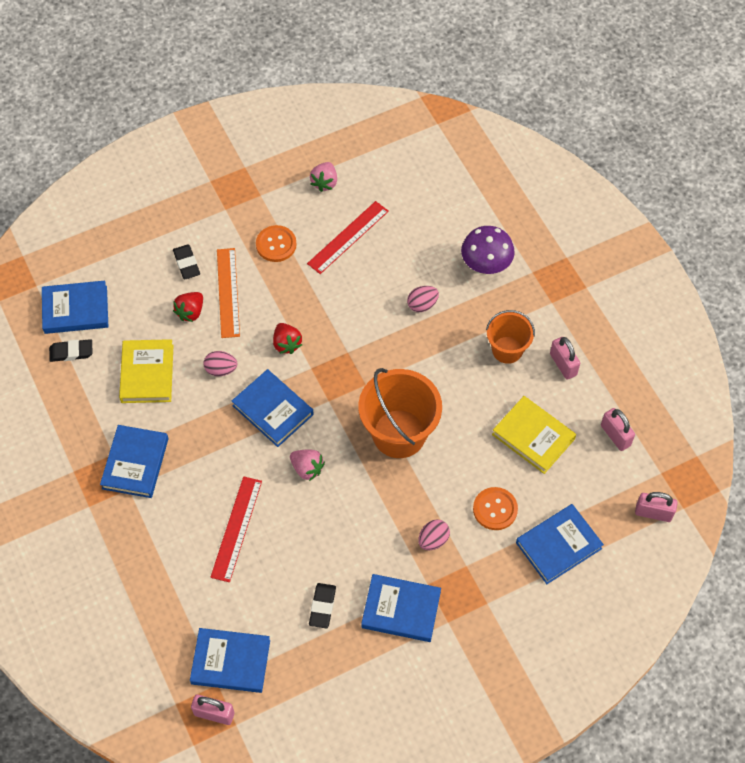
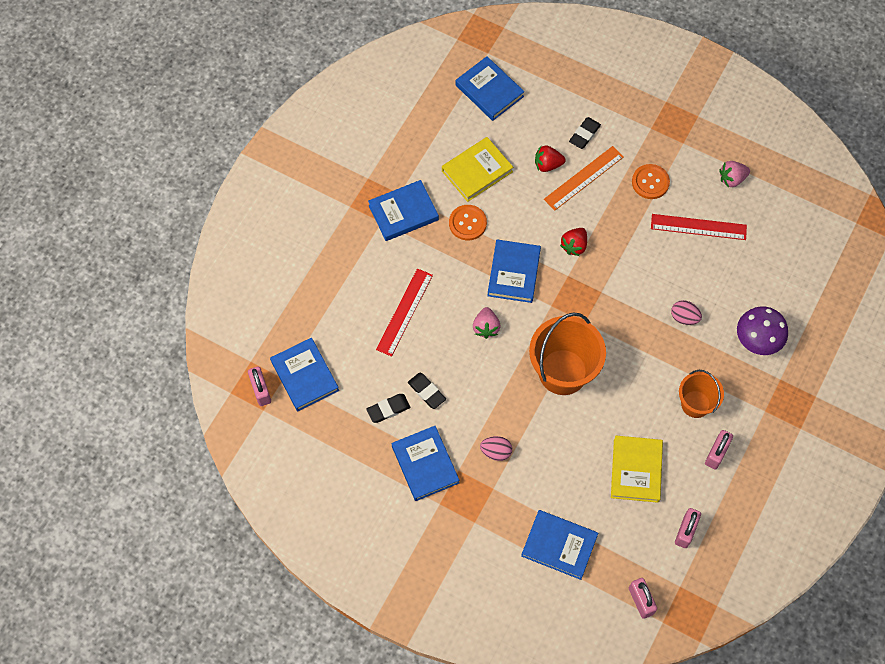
camera: 55 degrees right, 5 degrees up
(71, 352) = (455, 112): black eraser -> black eraser (426, 392)
(221, 369) = (518, 216): pink egg -> none
(236, 528) = (404, 312): red ruler -> red ruler turned 45 degrees counterclockwise
(495, 509) = (554, 480): orange button -> orange button (467, 223)

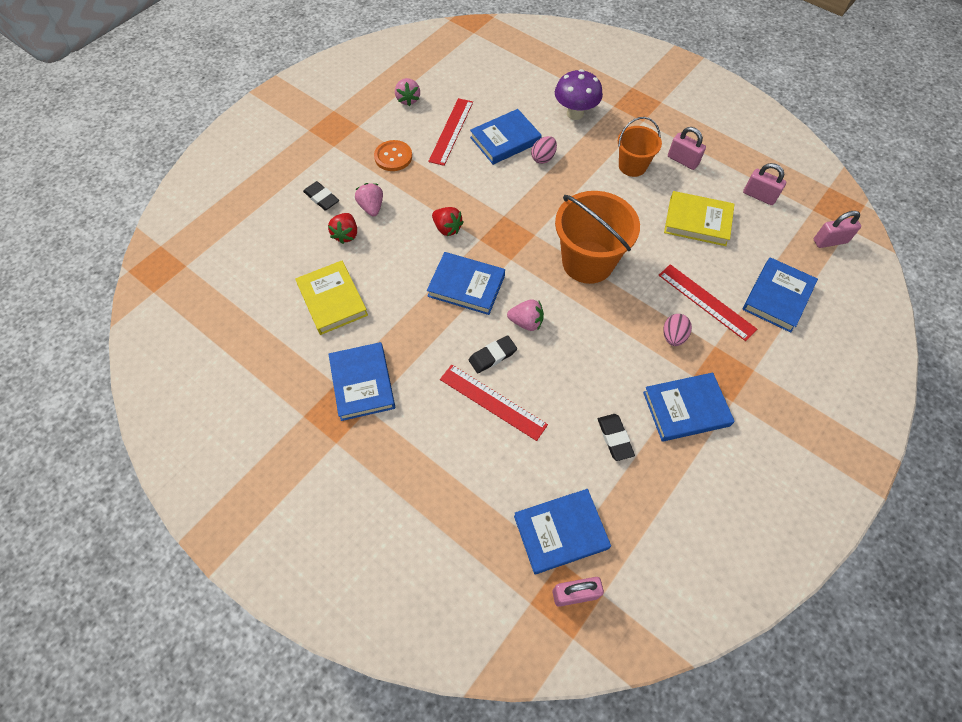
camera: 80 degrees left, 5 degrees down
(426, 392) = (596, 393): black eraser -> black eraser (492, 356)
(467, 223) = (395, 319): orange button -> none
(489, 91) = (235, 272): blue book -> blue book (505, 140)
(540, 480) = (706, 302): none -> red ruler
(584, 178) = (371, 207): orange ruler -> pink strawberry

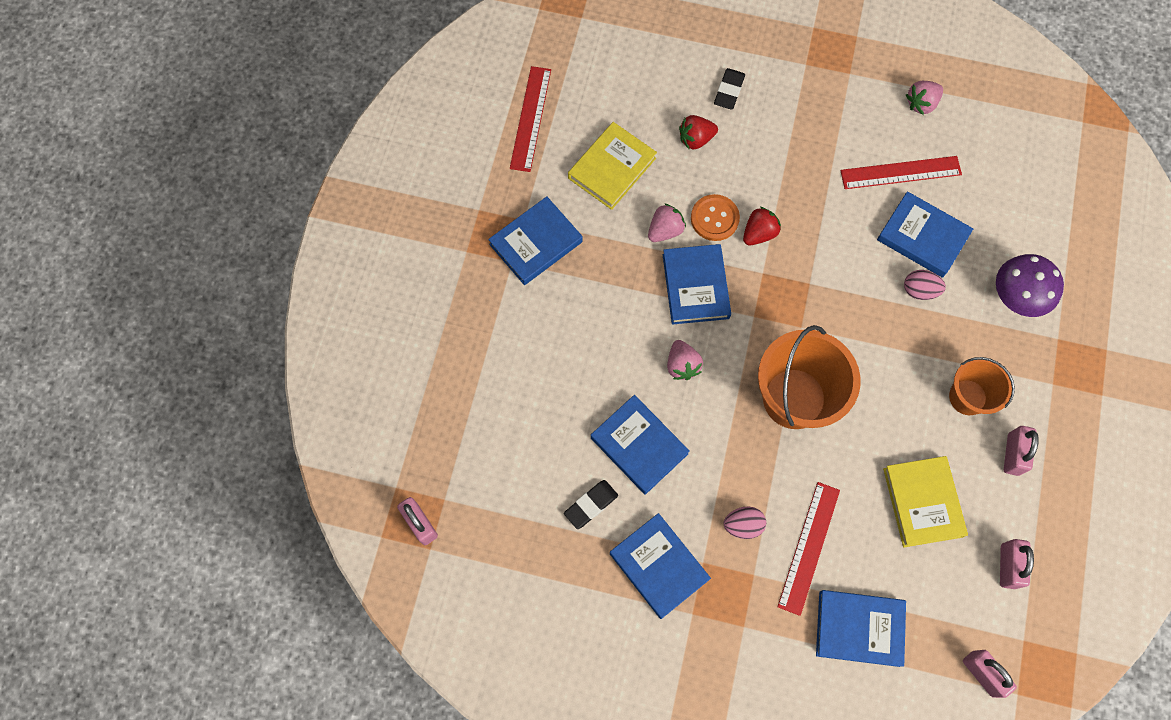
camera: 65 degrees right, 10 degrees up
(371, 207) = (744, 145): pink strawberry -> pink strawberry (665, 230)
(393, 157) = (826, 131): orange button -> orange button (714, 218)
(447, 228) = (759, 233): red strawberry -> red strawberry turned 150 degrees counterclockwise
(492, 356) = (625, 349): black eraser -> none
(492, 402) = (574, 371): red ruler -> red ruler (530, 118)
(560, 532) = (471, 489): blue book -> blue book (639, 446)

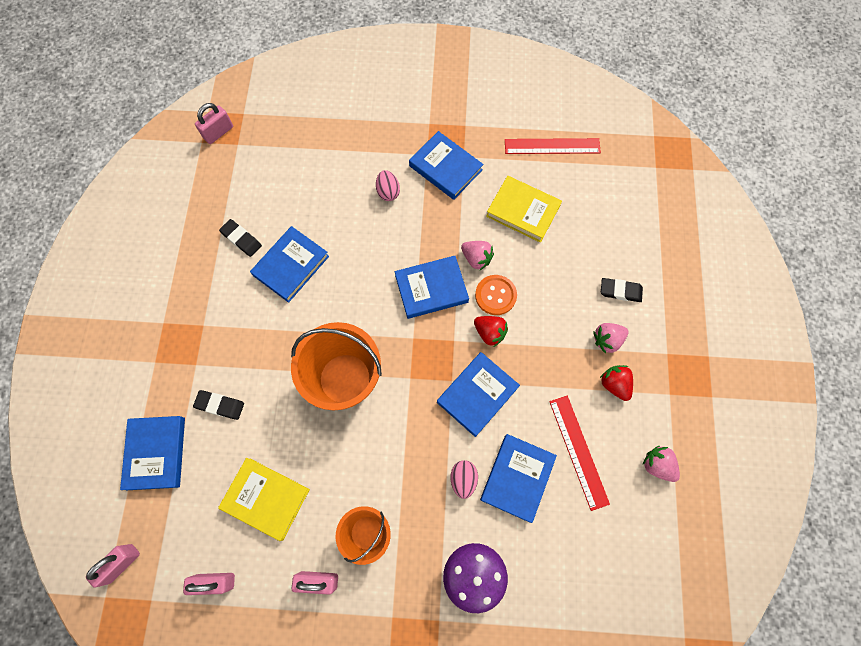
camera: 80 degrees right, 0 degrees up
(659, 566) = (198, 293): blue book -> blue book (477, 394)
(682, 365) = (361, 288): pink strawberry -> pink strawberry (607, 340)
(696, 139) = (566, 271): red strawberry -> red strawberry (614, 384)
(743, 525) = (234, 351): pink egg -> pink egg (388, 192)
(809, 547) = (220, 405): red ruler -> black eraser
(922, 502) = (266, 498): yellow book -> yellow book turned 45 degrees clockwise

